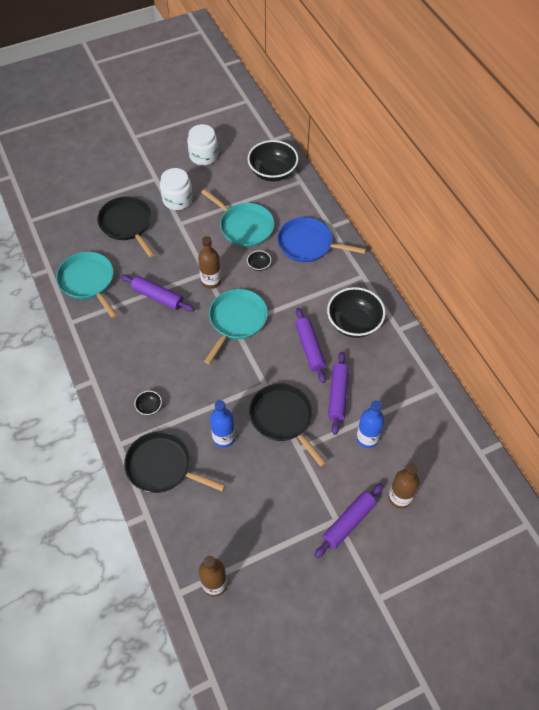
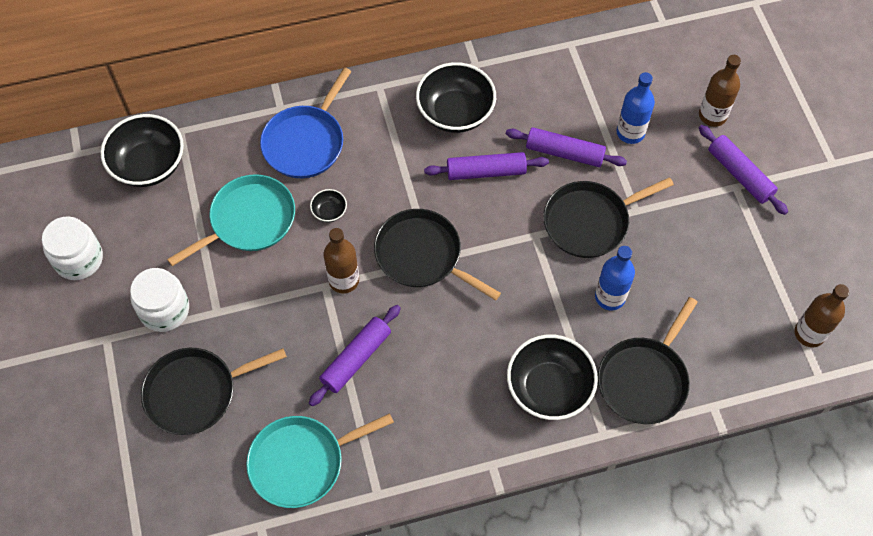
camera: 80 degrees left, 5 degrees up
(149, 407) = (549, 388): black bowl -> black bowl, size x2.25
(236, 320) = (422, 255): turquoise pan -> black pan

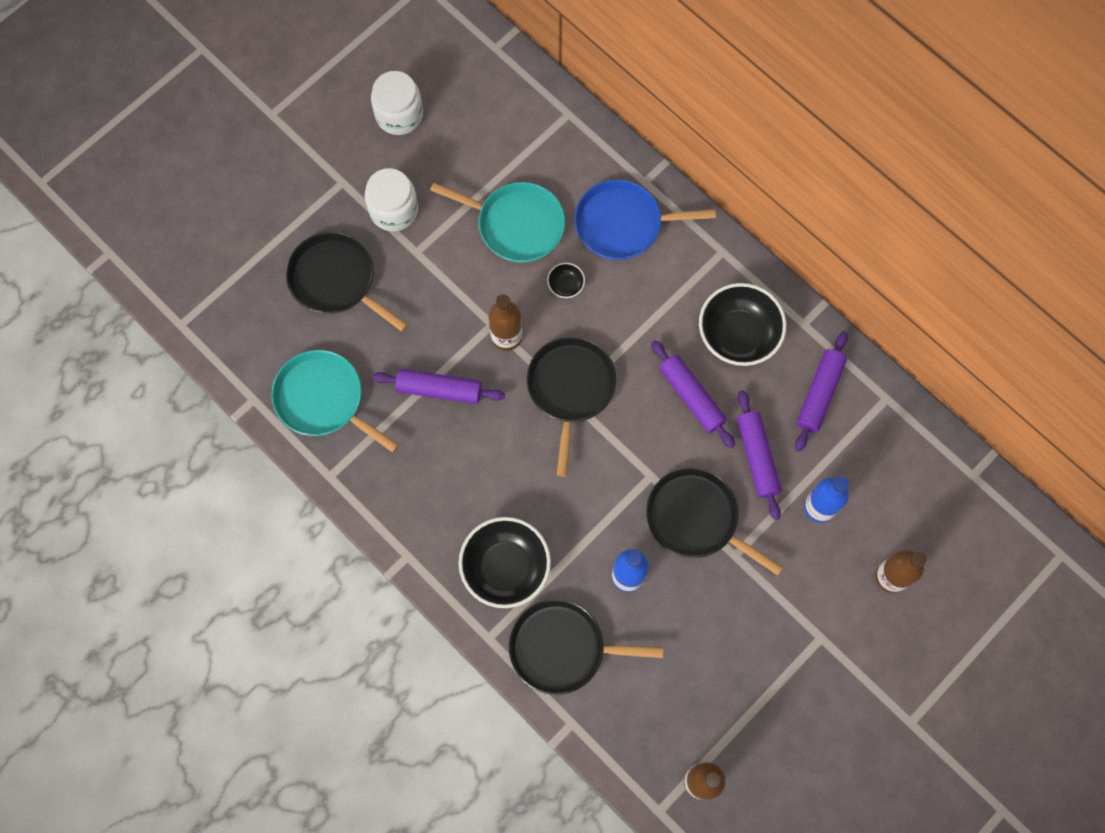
camera: 60 degrees right, 10 degrees up
(149, 165) = (519, 111): black bowl -> none
(740, 174) = (838, 635): purple rolling pin -> purple rolling pin (819, 394)

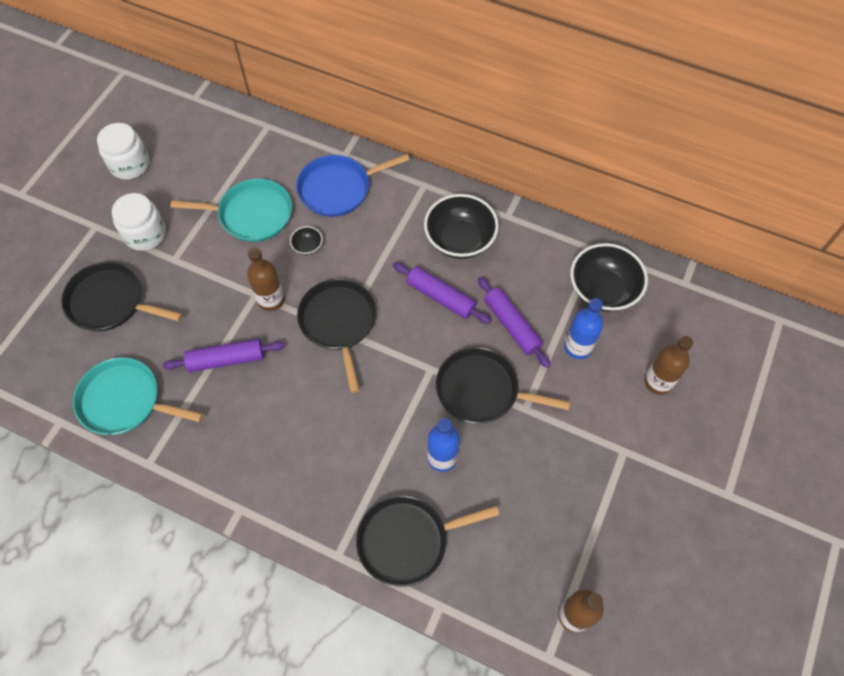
camera: 20 degrees left, 10 degrees down
(505, 568) = (332, 488): black bowl -> black bowl (602, 290)
(819, 394) = (541, 262): purple rolling pin -> none

